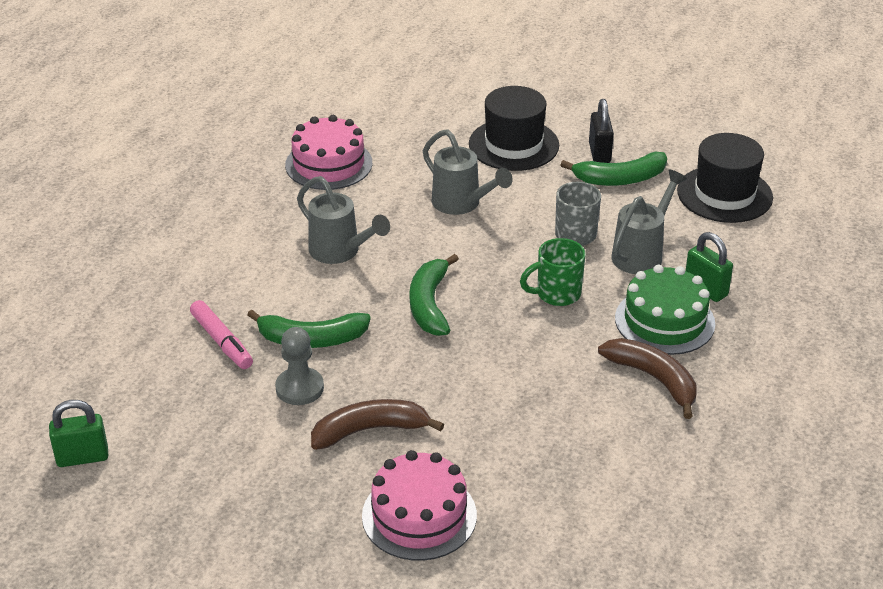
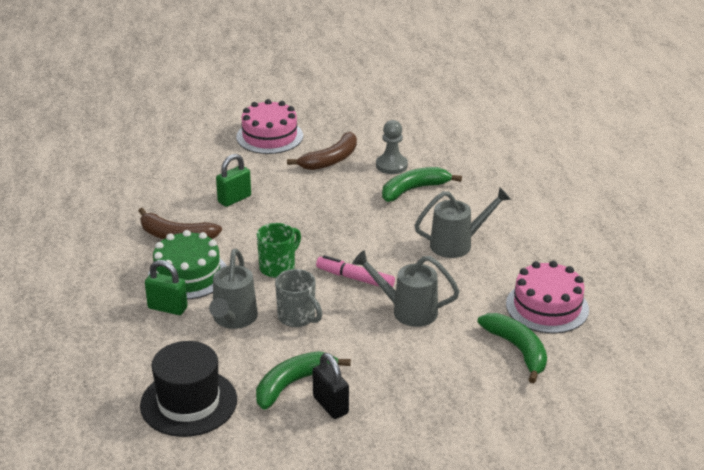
camera: 150 degrees right, 5 degrees down
(82, 457) = (465, 107): green padlock -> green padlock (234, 199)
(222, 341) = (465, 172): pink marker -> pink marker (355, 278)
(340, 252) = (457, 244): grey watering can -> grey watering can turned 150 degrees clockwise
(430, 304) = (360, 232): green banana -> green banana (517, 350)
(513, 145) = (415, 384): black hat -> none

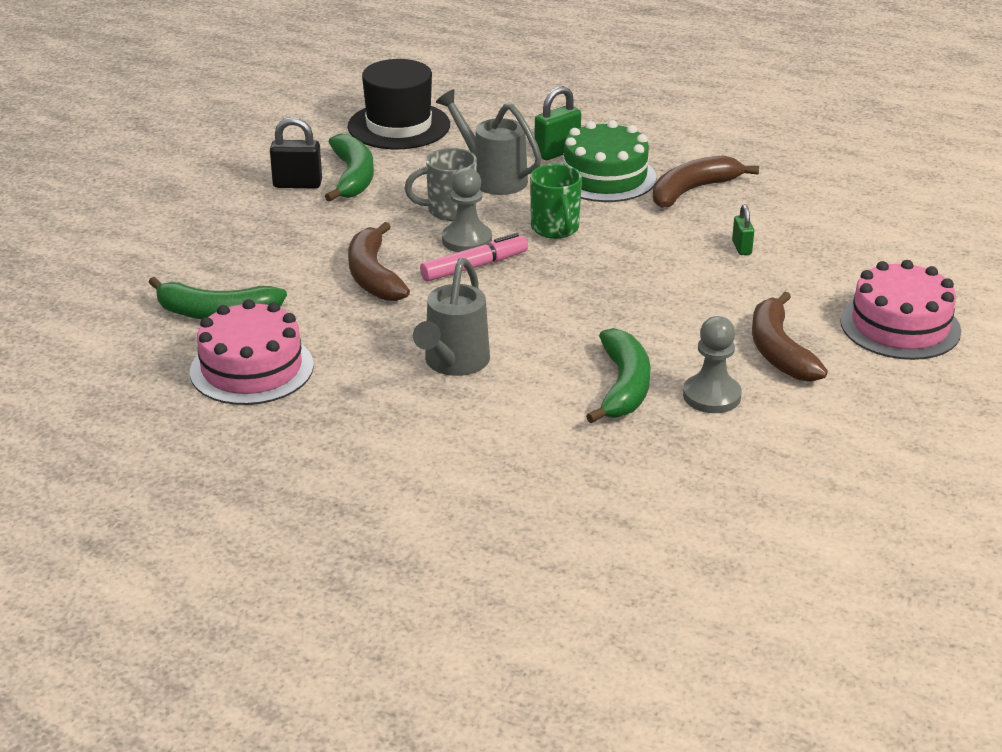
camera: 125 degrees right, 0 degrees up
(234, 199) = (741, 248): green padlock -> green padlock, size x0.61
(327, 294) = (467, 240): none -> grey pawn
(407, 311) = (373, 276): grey watering can -> brown banana

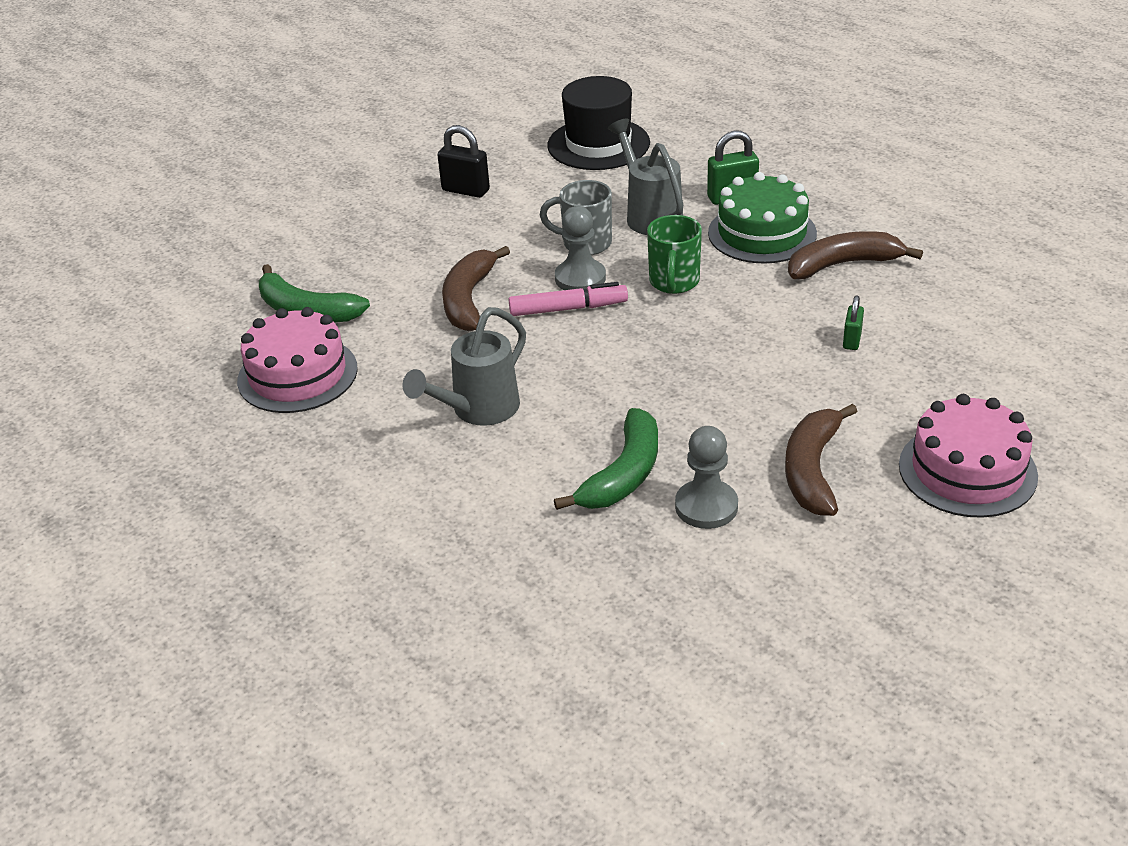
camera: 25 degrees right, 5 degrees up
(352, 177) = (520, 191): green banana -> none

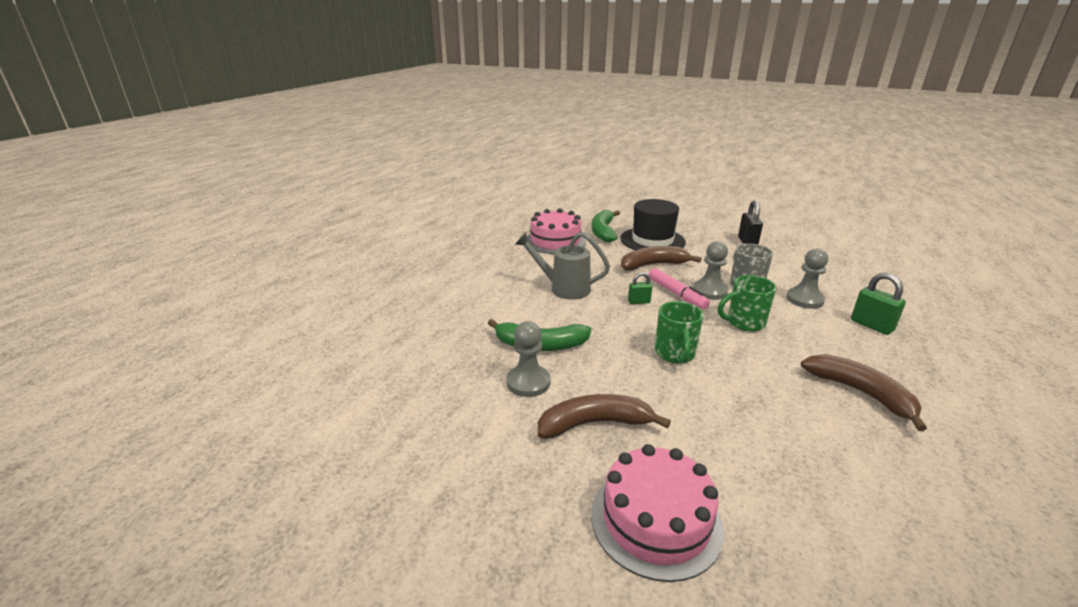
camera: 65 degrees right, 10 degrees down
(598, 144) = (852, 267): black hat -> black hat (652, 240)
(650, 215) = (804, 299): grey watering can -> grey pawn
(710, 362) = (675, 354): none -> green mug
(762, 233) = (847, 346): green cake -> none
(852, 340) = (767, 416): green padlock -> green padlock (639, 302)

